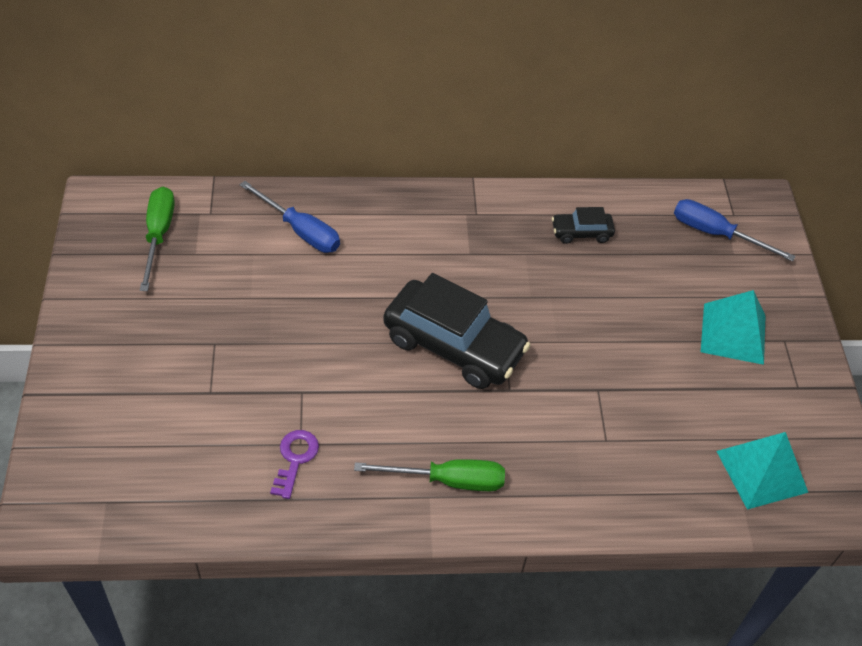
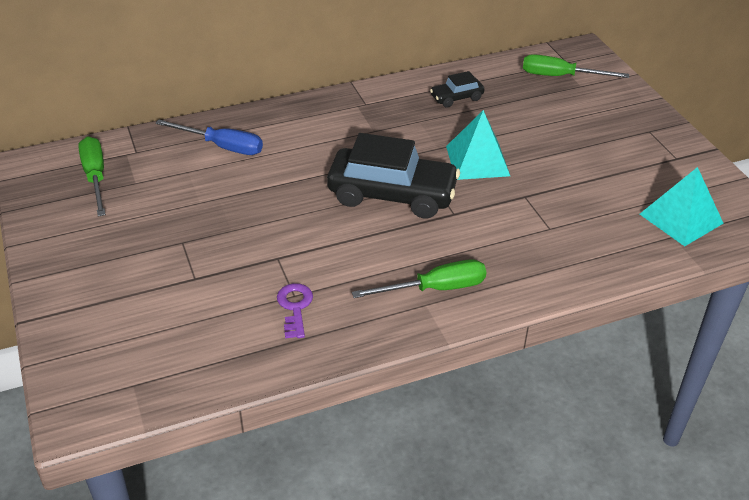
camera: 15 degrees left, 10 degrees down
(715, 233) = (560, 76): blue screwdriver -> green screwdriver
(733, 333) = (609, 135): turquoise pyramid -> turquoise pyramid (477, 161)

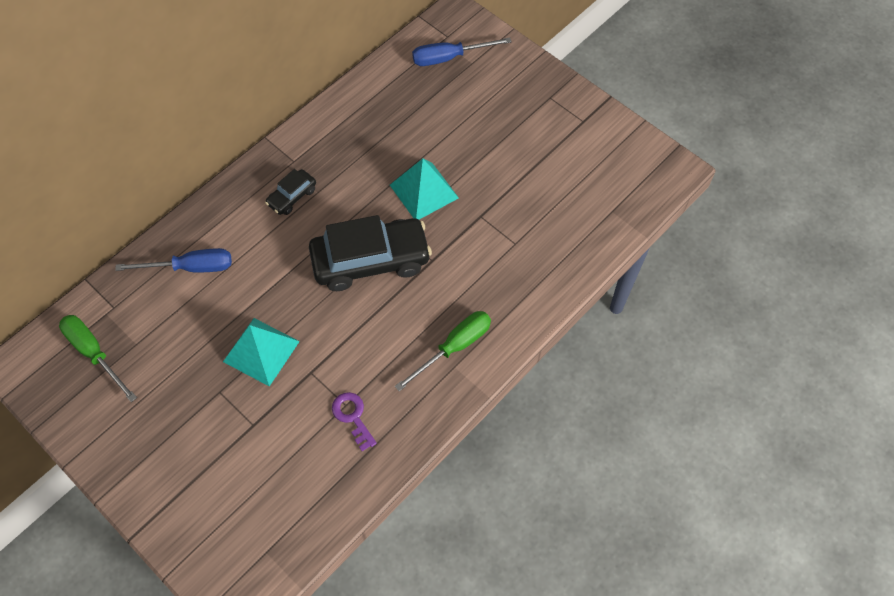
camera: 25 degrees left, 20 degrees up
(456, 98) = (371, 121): black car -> black car (292, 197)
(560, 76) = (449, 58): green screwdriver -> blue screwdriver
(681, 218) = (611, 189): turquoise pyramid -> turquoise pyramid (261, 351)

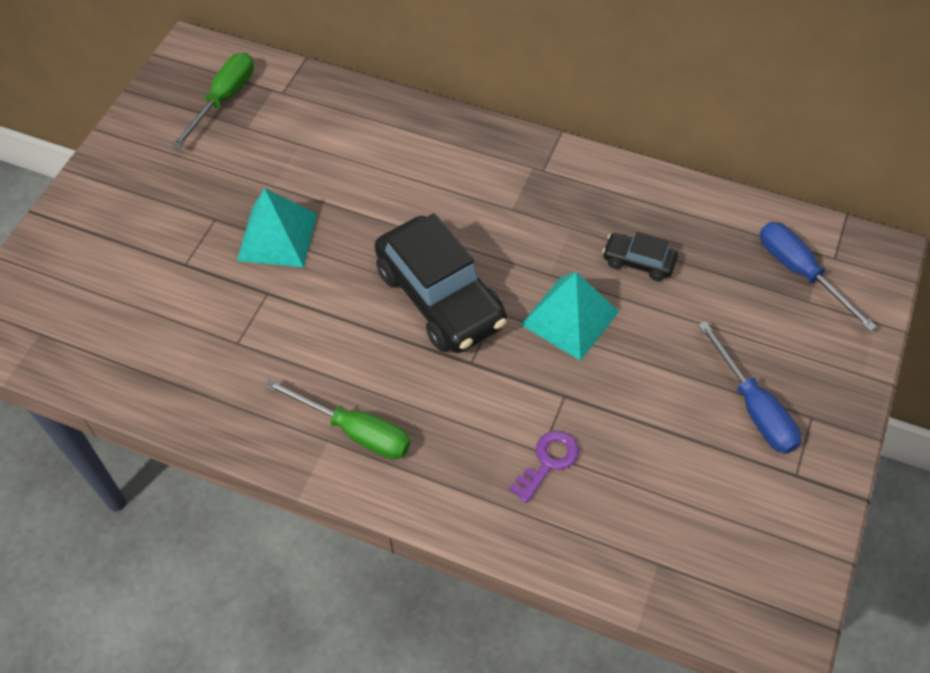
camera: 70 degrees right, 5 degrees down
(191, 267) = (356, 134): blue screwdriver -> blue screwdriver (754, 408)
(292, 197) = (492, 187): black car -> black car (638, 262)
(352, 417) = (224, 355): purple key -> purple key (548, 462)

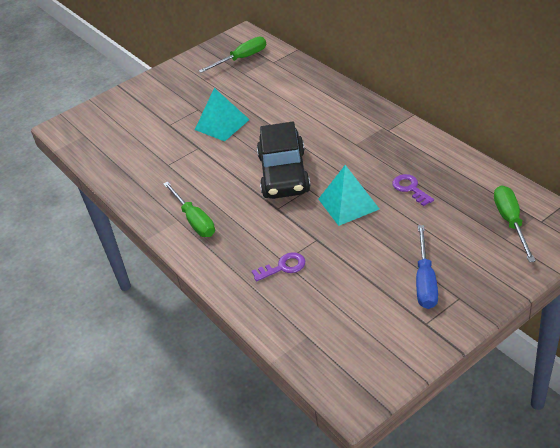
camera: 35 degrees right, 15 degrees down
(638, 262) = (410, 188): black car -> purple key
(800, 272) = (511, 222): blue screwdriver -> green screwdriver

